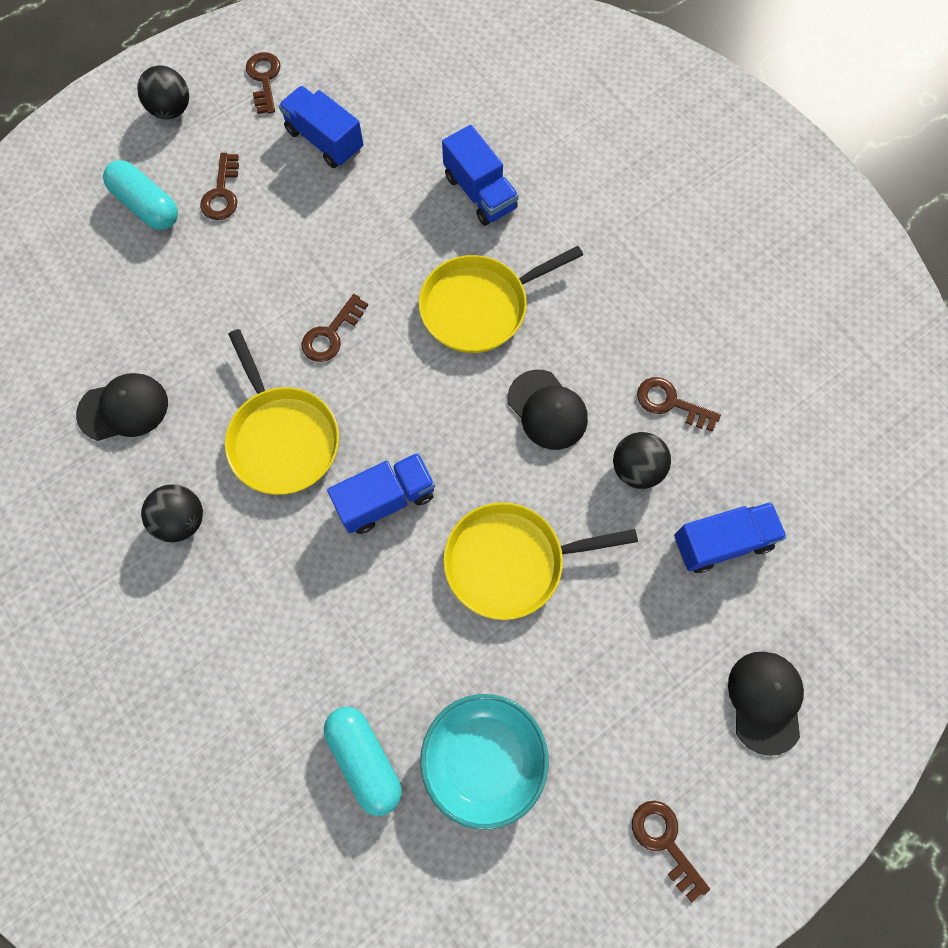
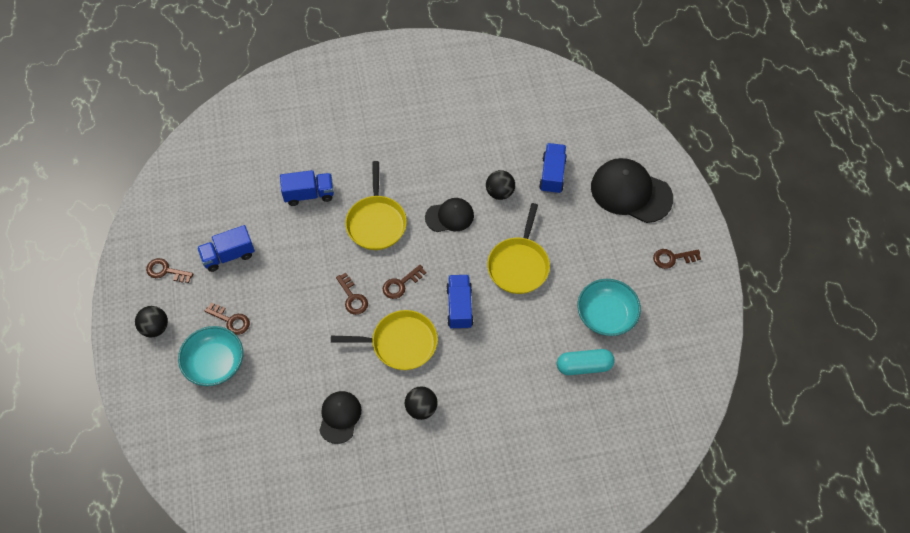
camera: 65 degrees left, 10 degrees down
(147, 206) = (215, 363): turquoise capsule -> turquoise bowl
(671, 403) = (474, 163): brown key -> brown key (401, 284)
(765, 701) = (631, 192): black cap -> black cap, size x1.72

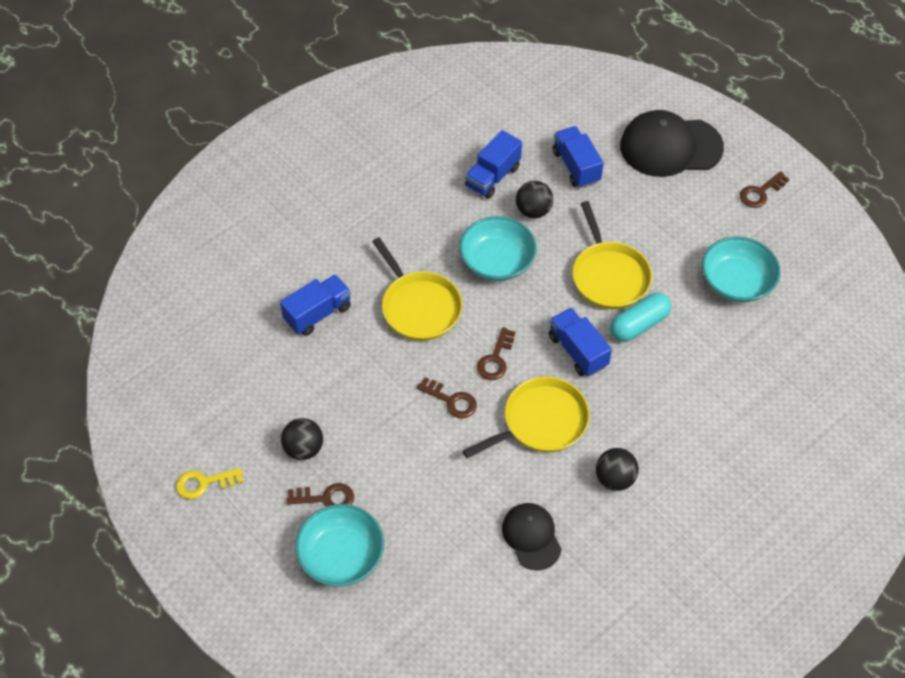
camera: 30 degrees left, 5 degrees down
(155, 328) = (238, 554): black ball -> black ball (304, 449)
(166, 271) = (204, 483): brown key -> yellow key
(228, 255) = (270, 427): blue truck -> blue truck (492, 177)
(449, 216) = (497, 261): black cap -> turquoise bowl
(584, 366) = (752, 345): turquoise capsule -> turquoise capsule (639, 324)

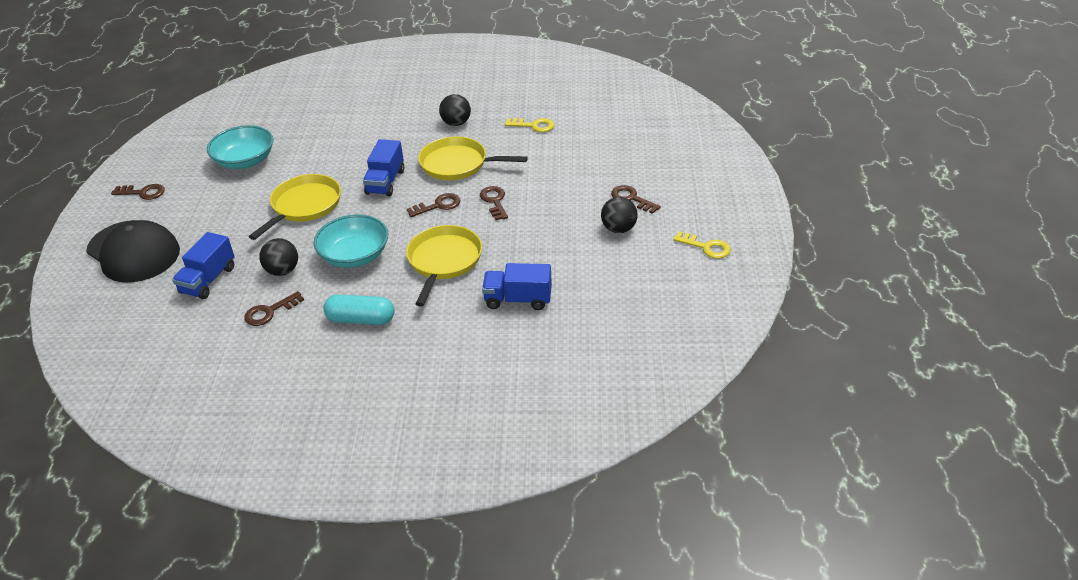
camera: 135 degrees left, 15 degrees down
(341, 555) = (651, 170): turquoise bowl -> none
(492, 177) = (270, 312): blue truck -> brown key
(531, 536) = (533, 125): black cap -> yellow key
(639, 324) = (331, 174): turquoise capsule -> turquoise capsule (361, 319)

